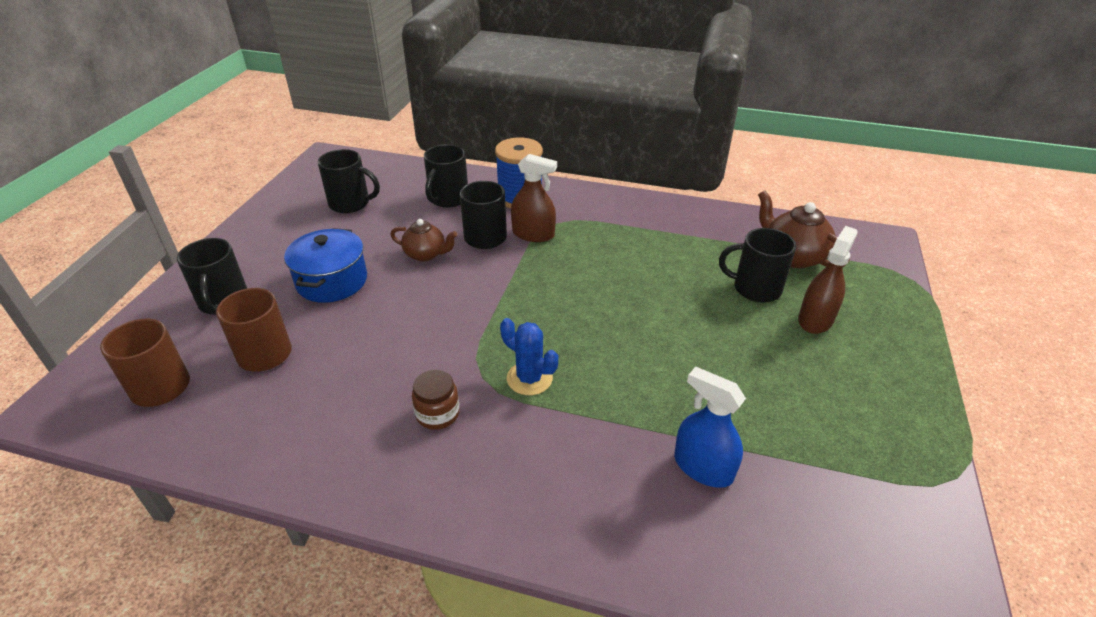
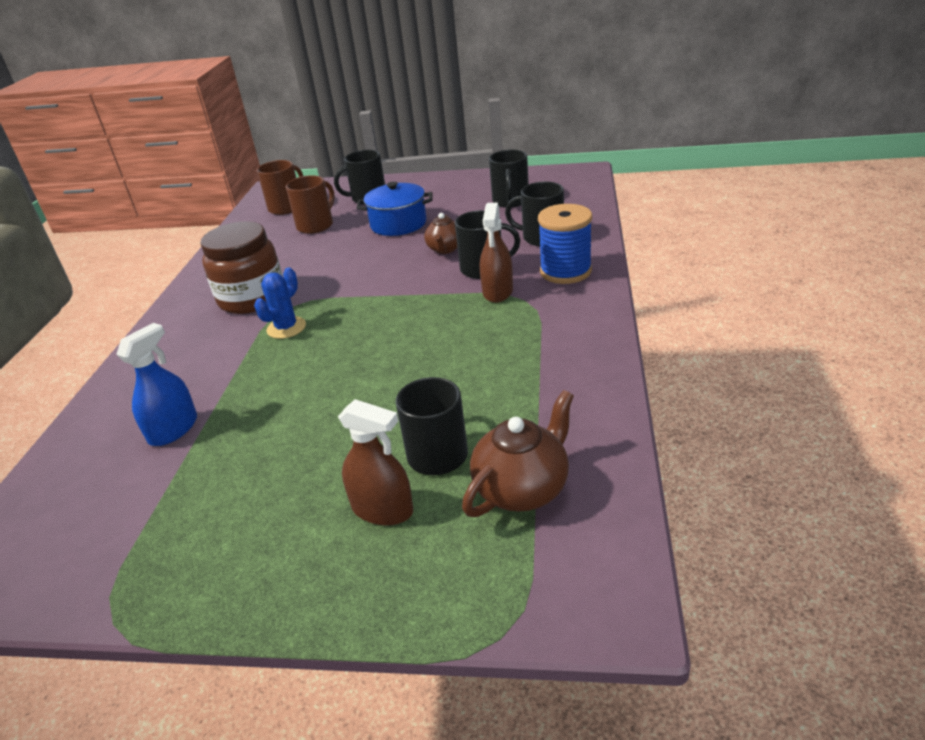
camera: 85 degrees right, 5 degrees down
(437, 414) = (252, 298): brown jar -> brown jar, size x2.06

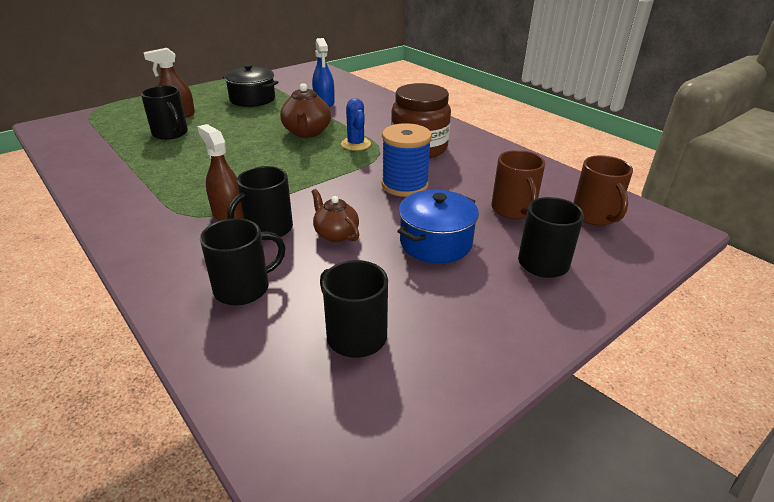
camera: 130 degrees right, 0 degrees up
(229, 501) = (252, 99): none -> black pot
(522, 489) = (112, 137): brown teapot -> brown teapot (307, 132)
(565, 271) = (178, 255): blue spool -> blue spool (405, 185)

